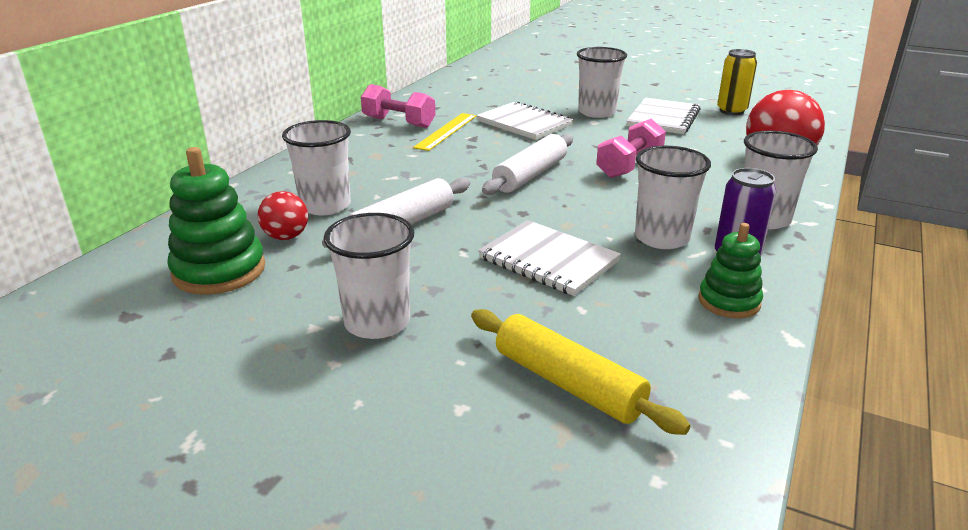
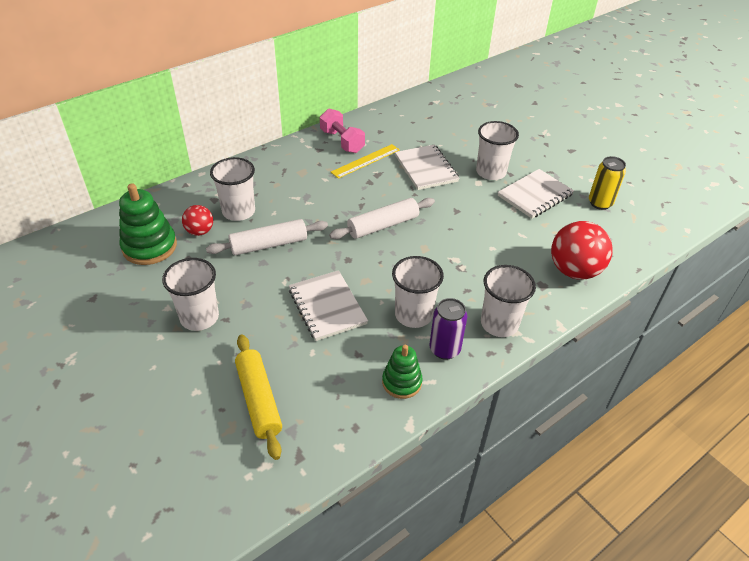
camera: 25 degrees right, 15 degrees up
(629, 166) = (458, 239): pink dumbbell -> none

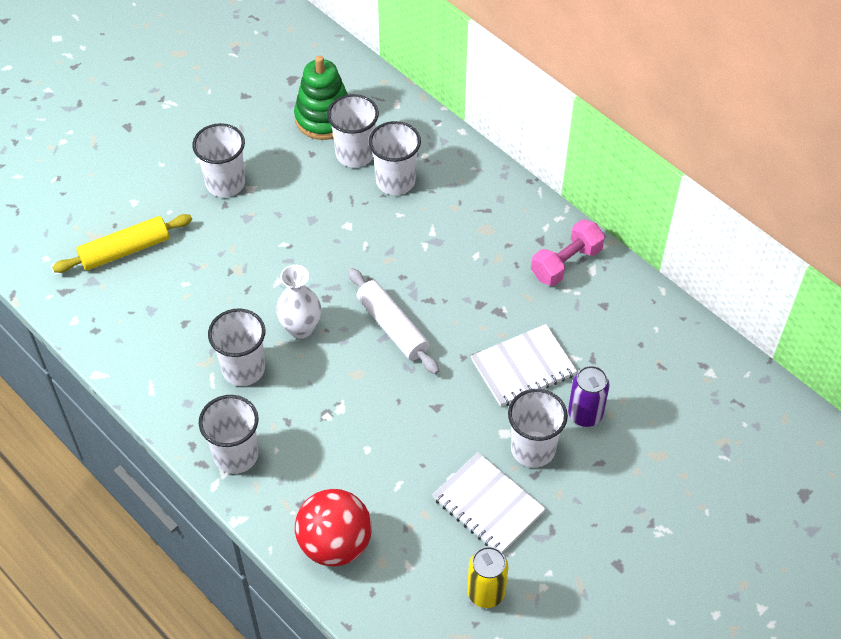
camera: 85 degrees right, 10 degrees up
(200, 231) = (355, 154): red ball -> white cup
(269, 245) = (341, 220): white rolling pin -> none
(327, 307) = (249, 287): white notebook -> none
(365, 161) = (526, 295): yellow ruler -> none
(376, 276) = (301, 328): none -> white vase
(401, 382) = (149, 364): green stacking toy -> none
(444, 349) = (194, 401): purple can -> purple can (585, 414)

